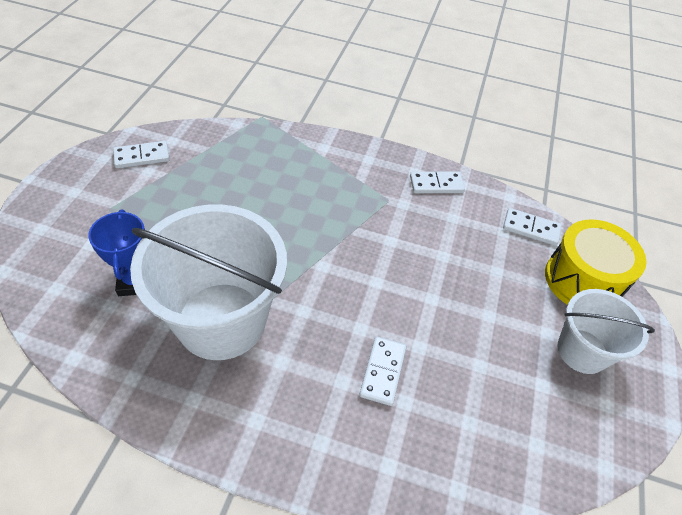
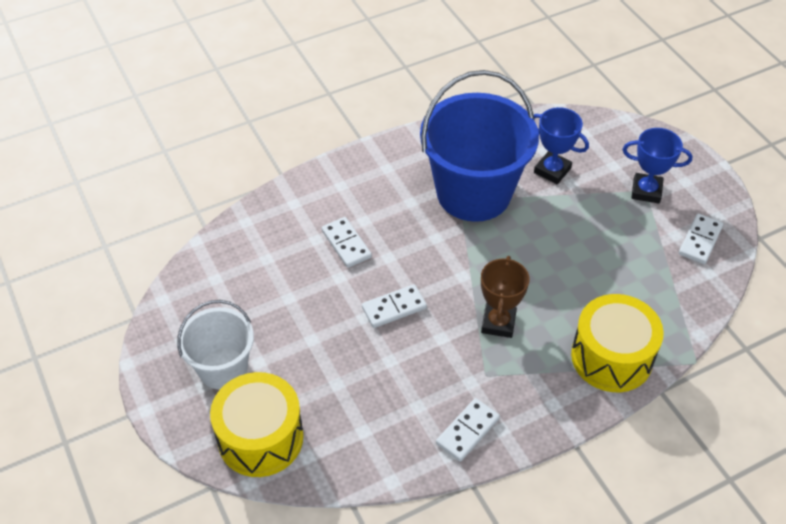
camera: 140 degrees right, 0 degrees up
(108, 208) = (646, 191): none -> blue trophy
(221, 320) = (473, 193): white bucket -> blue bucket
(301, 151) = (611, 357): none -> yellow drum
(341, 218) = (498, 323): none -> brown trophy
(531, 228) = (343, 457): white domino -> white domino (394, 308)

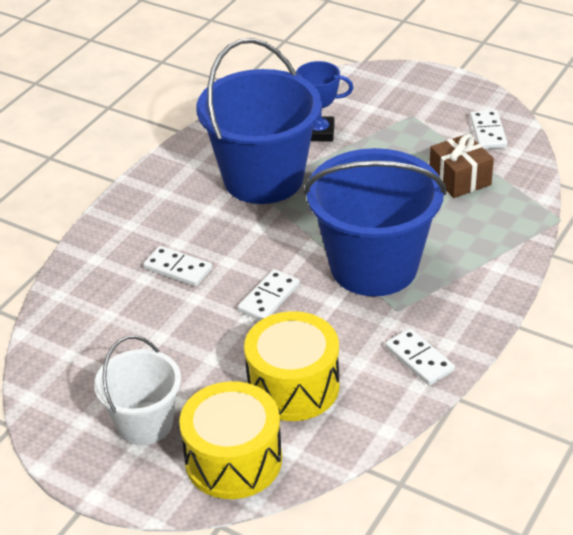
camera: 30 degrees left, 10 degrees down
(467, 431) = (419, 359): white domino -> white domino turned 45 degrees counterclockwise
(498, 323) = (374, 266): brown trophy -> blue bucket
(611, 357) = (491, 247): yellow drum -> yellow drum (293, 386)
(637, 275) = (459, 179): none -> brown gift
(646, 191) = (413, 115): blue trophy -> none

